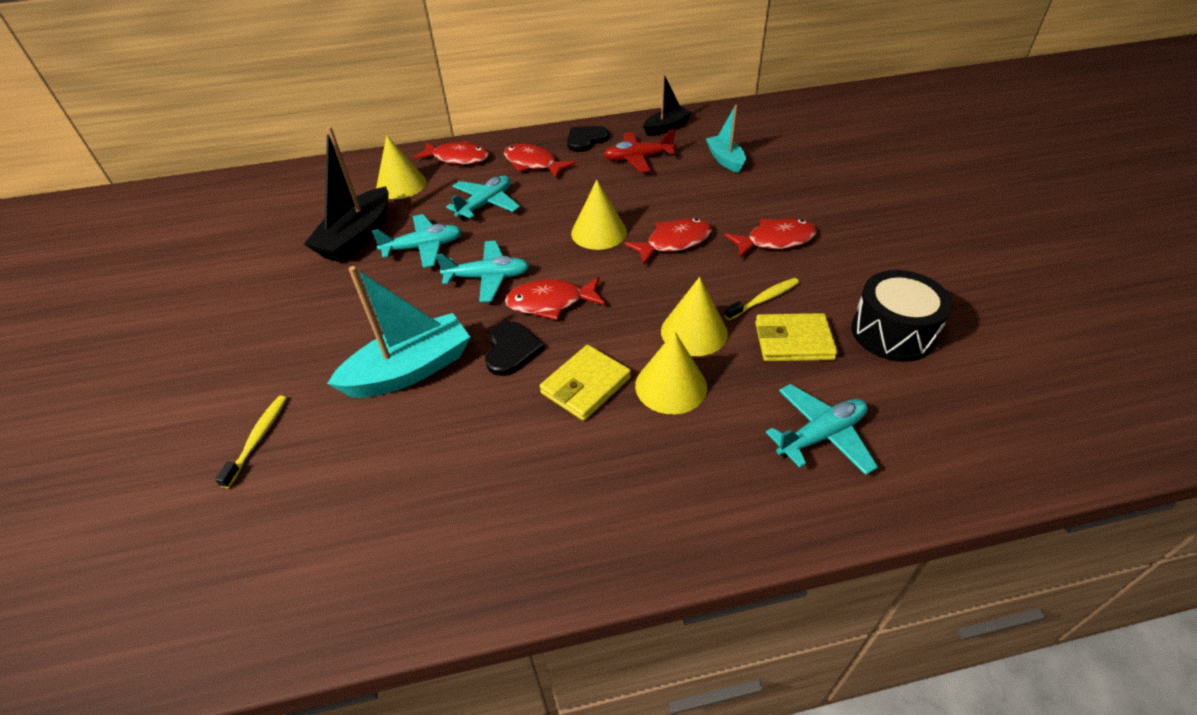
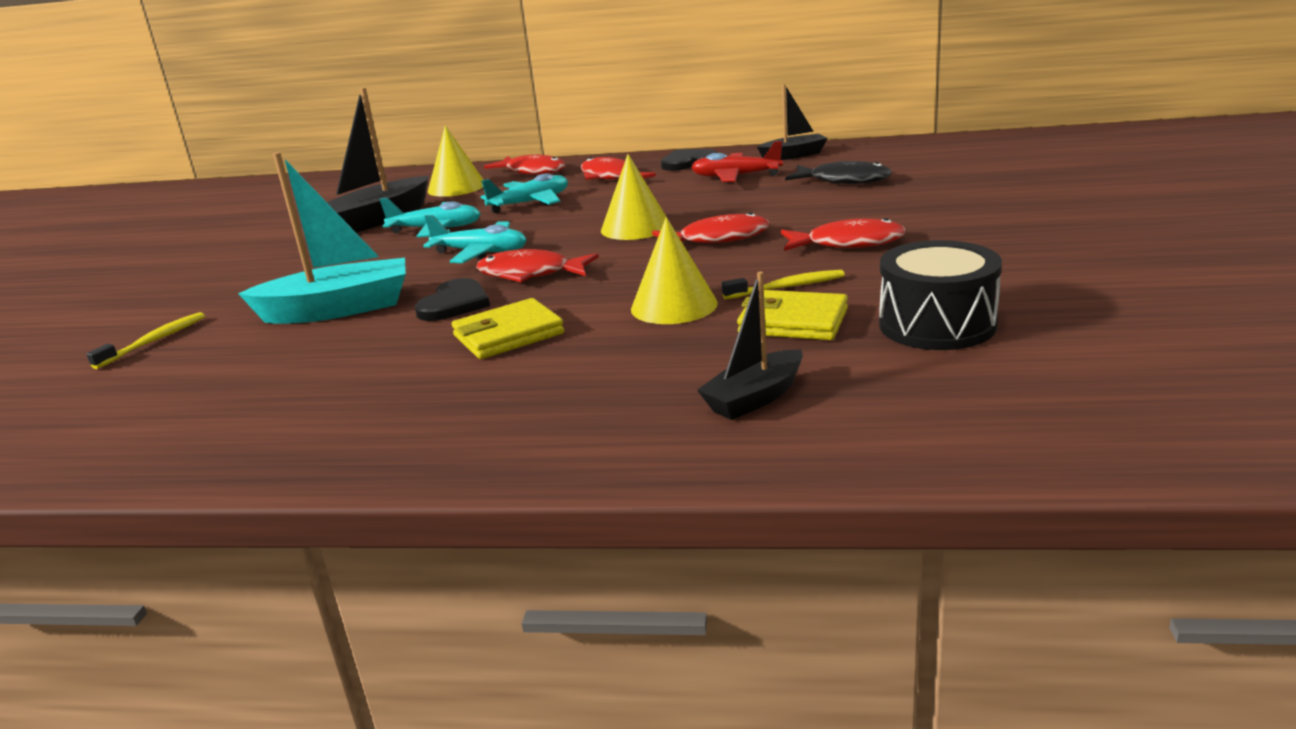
camera: 20 degrees right, 20 degrees down
(671, 386) = (605, 343): yellow cone -> none
(725, 160) = (844, 180): turquoise boat -> black fish
(821, 435) = (754, 398): turquoise plane -> black boat

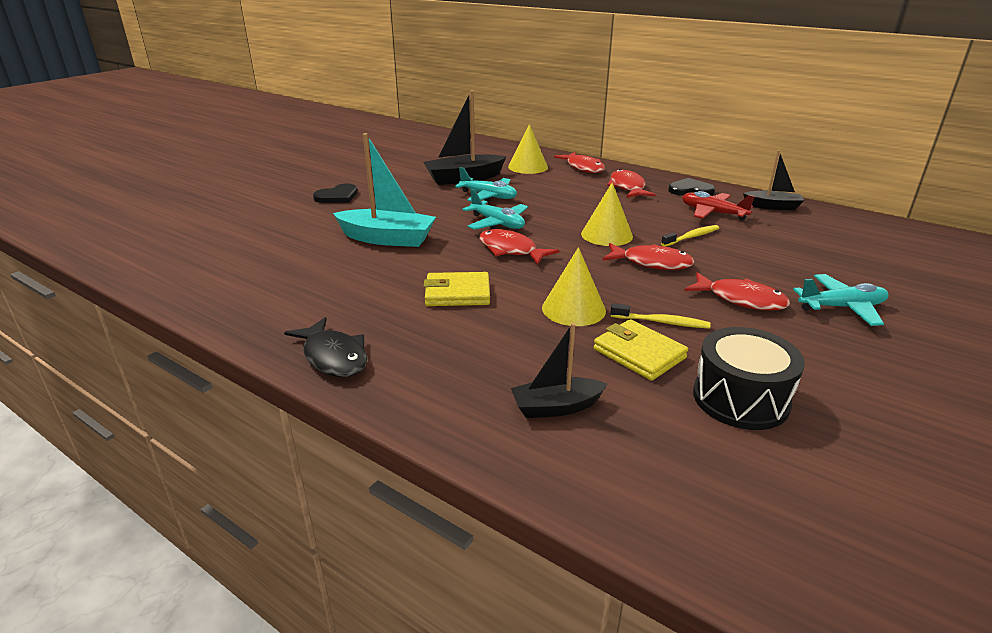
camera: 25 degrees right, 5 degrees up
(154, 341) = (286, 227): yellow toothbrush -> yellow toothbrush (692, 237)
(454, 303) = (449, 257): black heart -> black heart (337, 196)
(530, 203) = (560, 193): turquoise plane -> turquoise plane (841, 307)
(844, 180) = (790, 241): black fish -> black fish (333, 357)

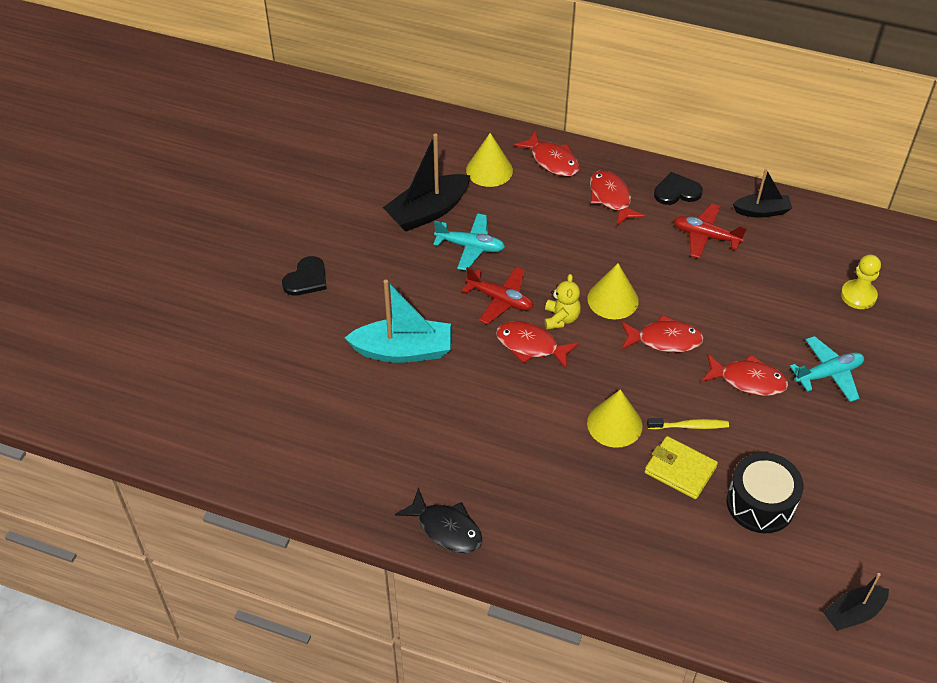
camera: 15 degrees left, 20 degrees up
(457, 293) = (509, 424): yellow wallet -> none
(497, 223) = (500, 300): turquoise plane -> red plane
(550, 239) = (561, 318): none -> yellow teddy bear
(556, 407) = (635, 543): black boat -> black boat (853, 613)
(692, 237) = (692, 287): yellow toothbrush -> none
(877, 261) = (858, 295): none -> yellow pawn

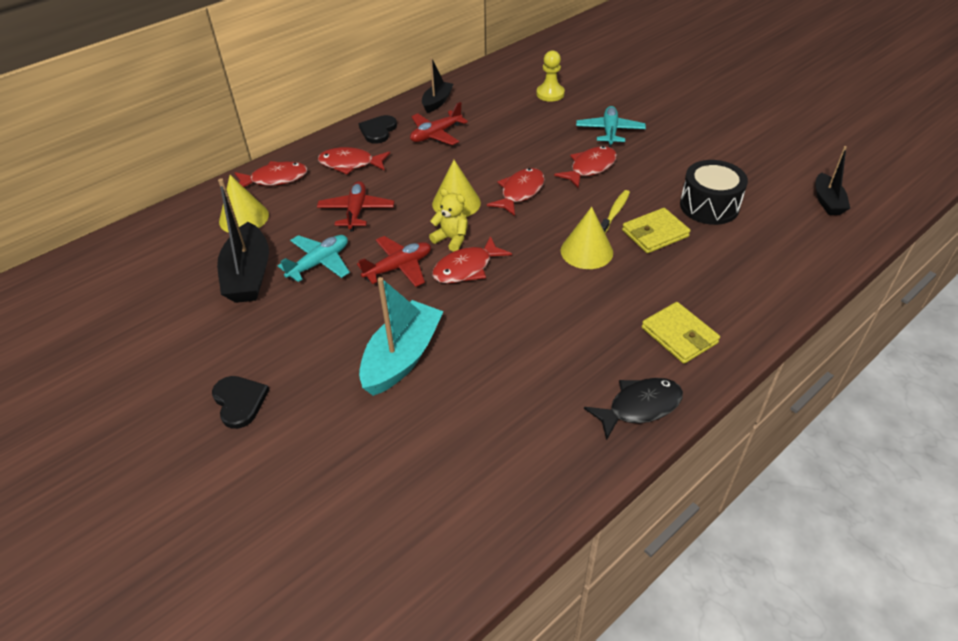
camera: 60 degrees left, 5 degrees down
(548, 532) = (679, 335): none -> yellow wallet
(550, 236) = (356, 211): none -> red plane

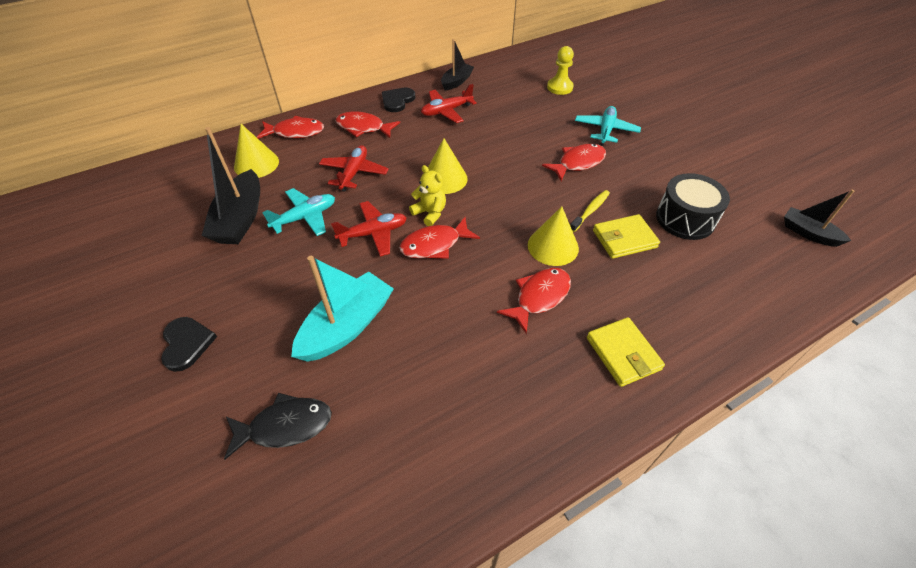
camera: 10 degrees right, 5 degrees up
(520, 192) = (506, 177): red fish -> red fish (539, 297)
(639, 407) = (562, 427): black fish -> black fish (285, 426)
(827, 201) = (808, 233): black boat -> black boat turned 120 degrees clockwise

